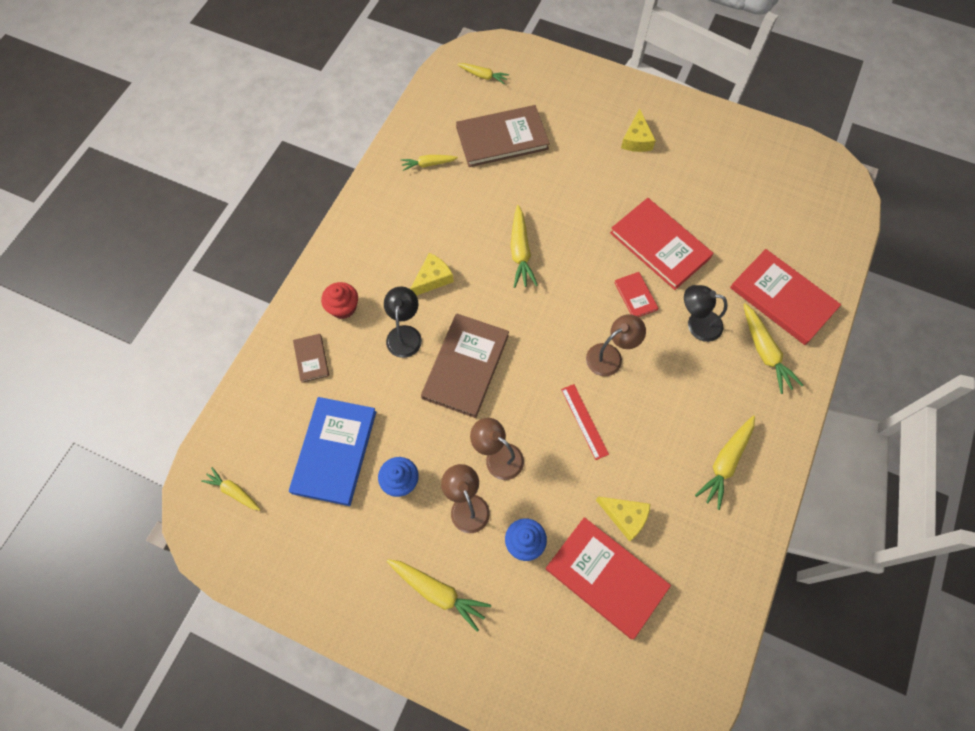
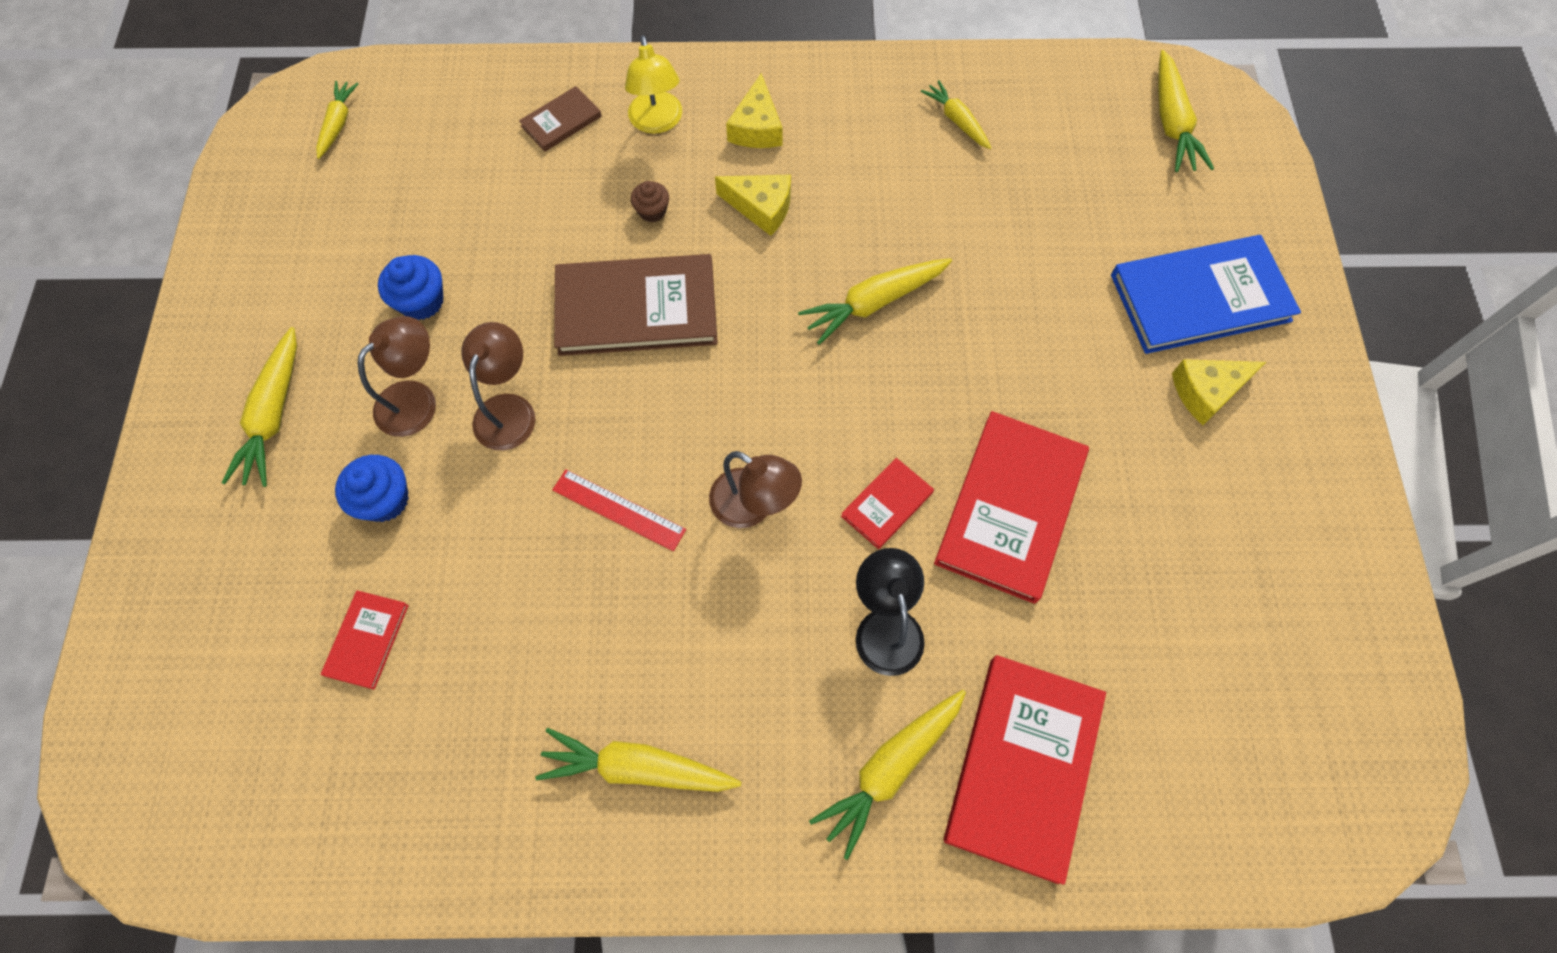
camera: 65 degrees right, 0 degrees up
(334, 451) = (435, 206): blue book -> blue book (1200, 298)
(343, 307) = (657, 122): red cupcake -> yellow lamp
(404, 334) = (652, 211): black lamp -> brown cupcake
(483, 76) = (1171, 123): yellow carrot -> yellow carrot, size x1.57
(502, 138) = (1069, 195): brown book -> none
(584, 421) = (618, 510): red ruler -> red ruler turned 75 degrees clockwise
(606, 577) = (367, 640): red book -> red book, size x0.49
(625, 517) = (478, 632): yellow cheese -> yellow cheese (757, 127)

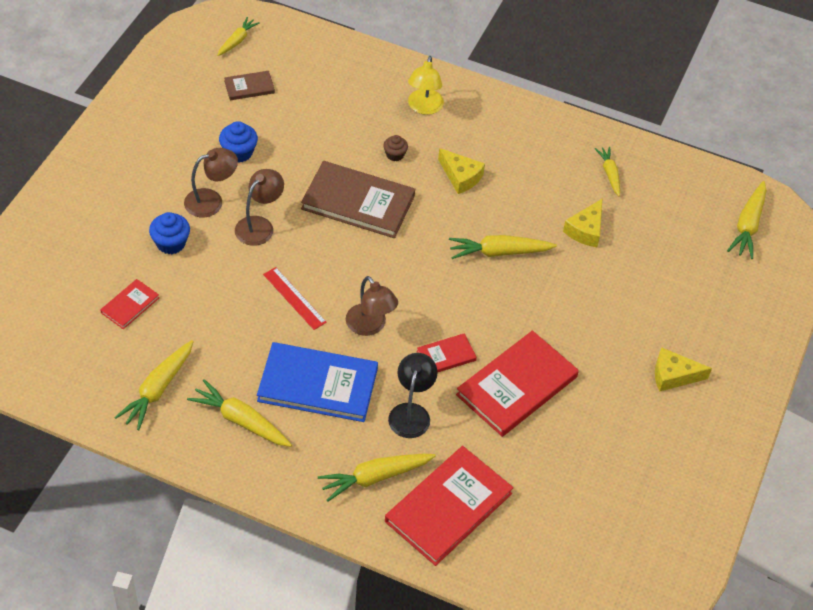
camera: 20 degrees right, 15 degrees down
(274, 415) = (131, 179): yellow carrot -> yellow carrot (158, 389)
(561, 121) = (367, 86): brown book -> brown book (249, 87)
(757, 127) = (483, 132): yellow cheese -> yellow cheese (586, 230)
(1200, 298) = (702, 326): blue book -> blue book (317, 385)

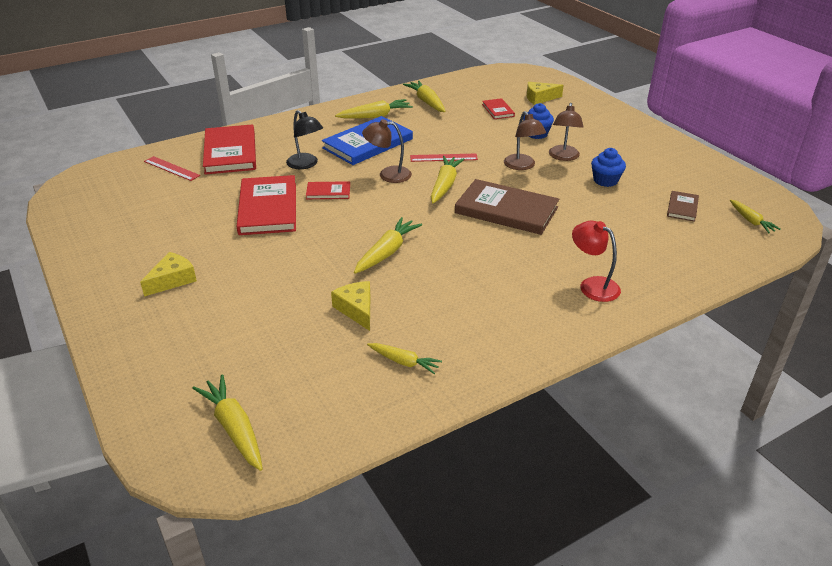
camera: 130 degrees right, 15 degrees down
(358, 202) = (506, 210): brown book -> brown book turned 60 degrees clockwise
(375, 477) = (283, 139): yellow carrot -> yellow carrot (445, 185)
(395, 155) = (544, 246): brown cupcake -> none
(424, 108) = (592, 285): yellow lamp -> red lamp
(446, 356) = (328, 192): red book -> red book turned 75 degrees clockwise
(460, 177) = (487, 269): yellow cheese -> yellow cheese (540, 98)
(529, 537) = (172, 168): none -> red ruler

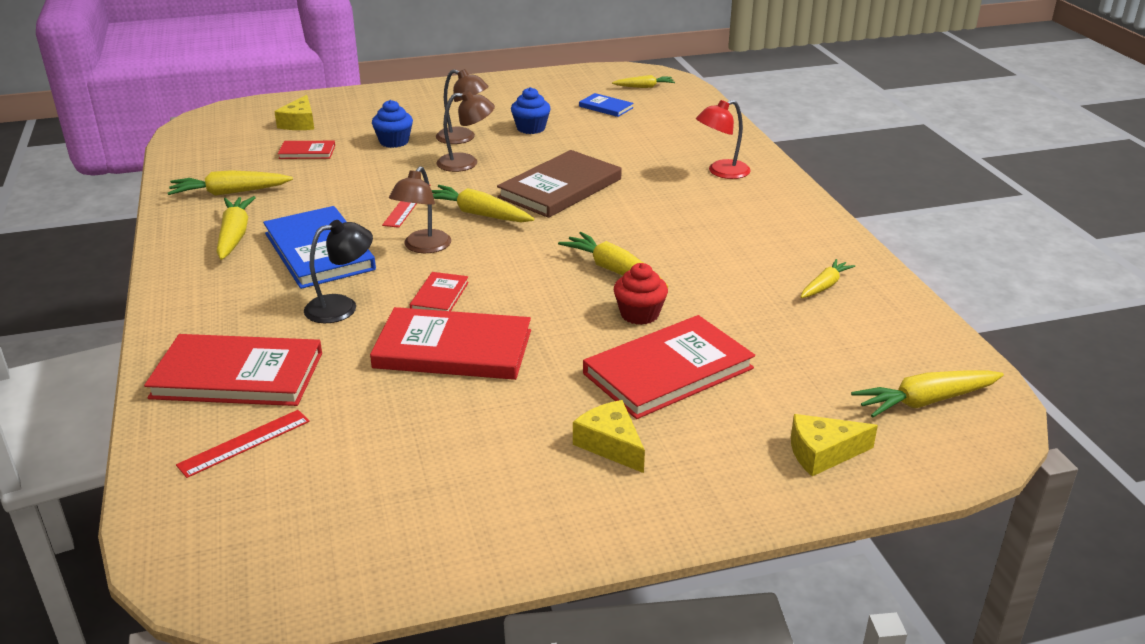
camera: 75 degrees left, 5 degrees down
(257, 293) = (668, 371): none -> red book
(328, 271) = (639, 314): none -> red cupcake
(356, 309) = (725, 303): yellow cheese -> yellow cheese (822, 453)
(682, 208) = (606, 107): brown book -> blue book

